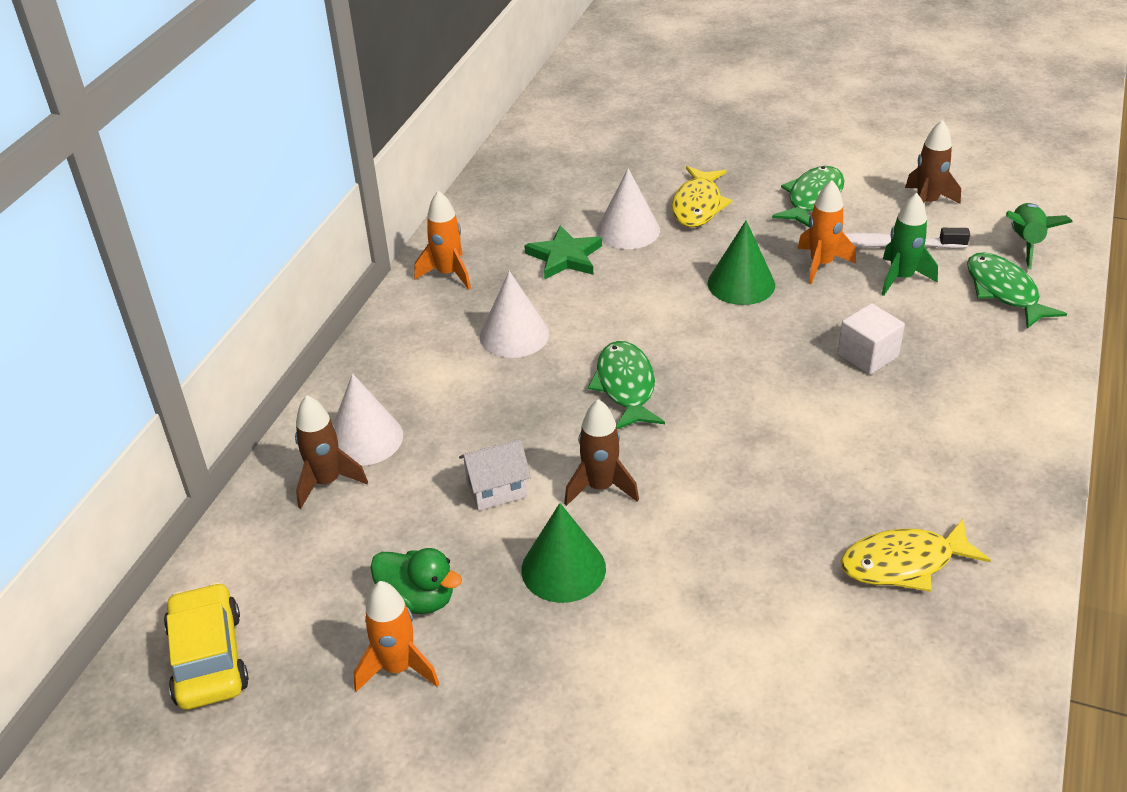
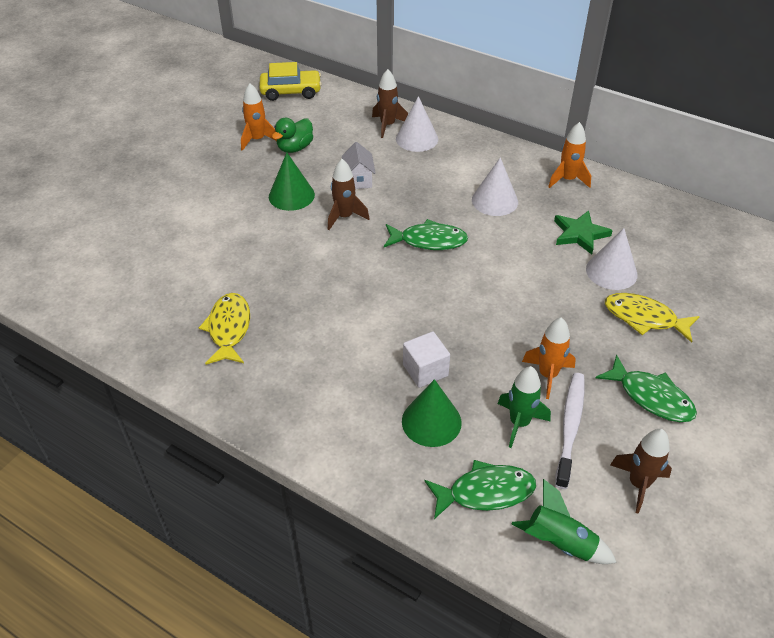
camera: 100 degrees right, 5 degrees up
(741, 284) = (530, 320): green cone -> green cone (431, 421)

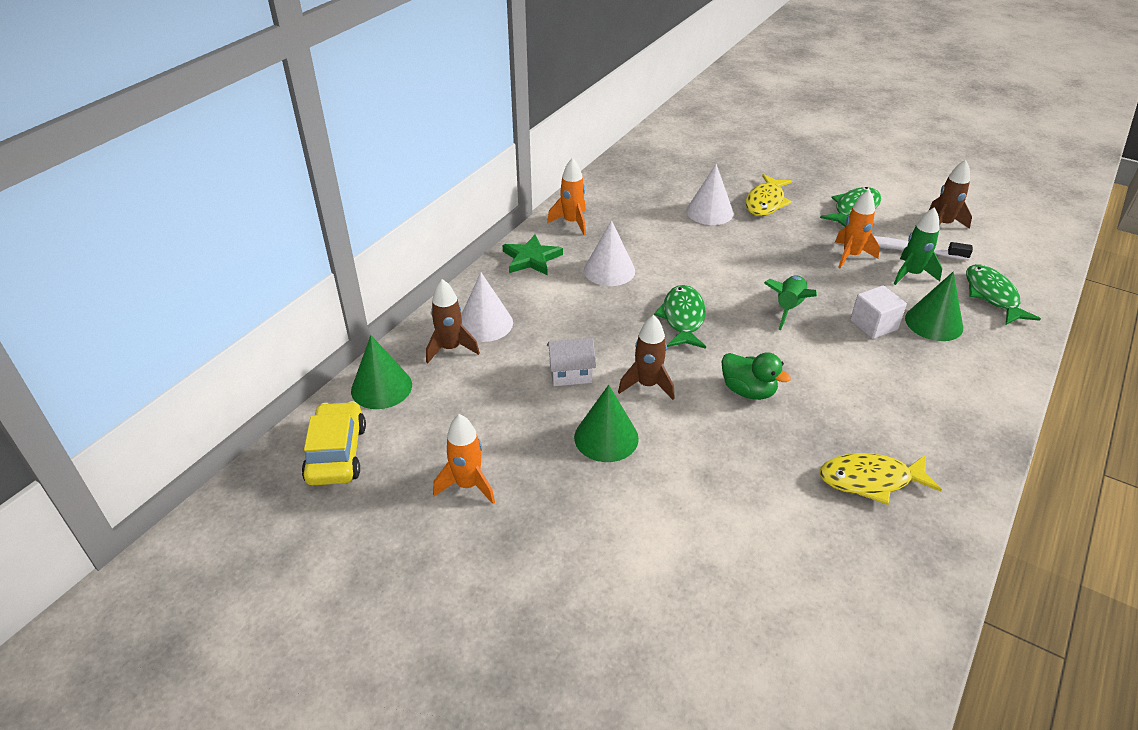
camera: 90 degrees left, 5 degrees down
(295, 148) = (494, 440): green duck -> green duck (748, 391)
(348, 101) = (381, 387): none -> green cone
(560, 543) = (1017, 263): green rocket -> green rocket (788, 308)
(579, 234) = (659, 223): green star -> green star (531, 259)

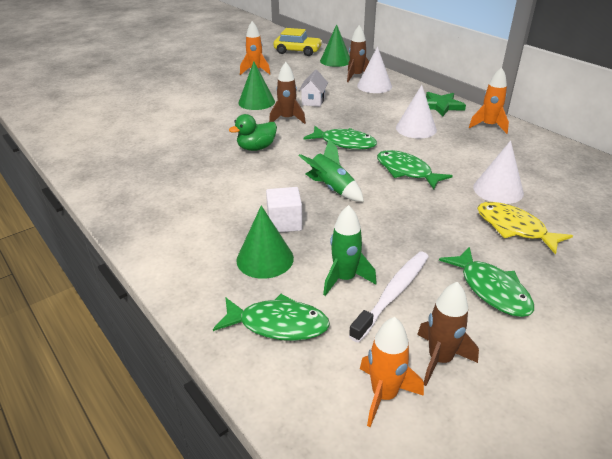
camera: 110 degrees right, 5 degrees down
(715, 265) = (406, 171): none -> green fish
(851, 256) = (394, 250): orange rocket -> orange rocket (384, 395)
(870, 480) = (150, 166): yellow fish -> none

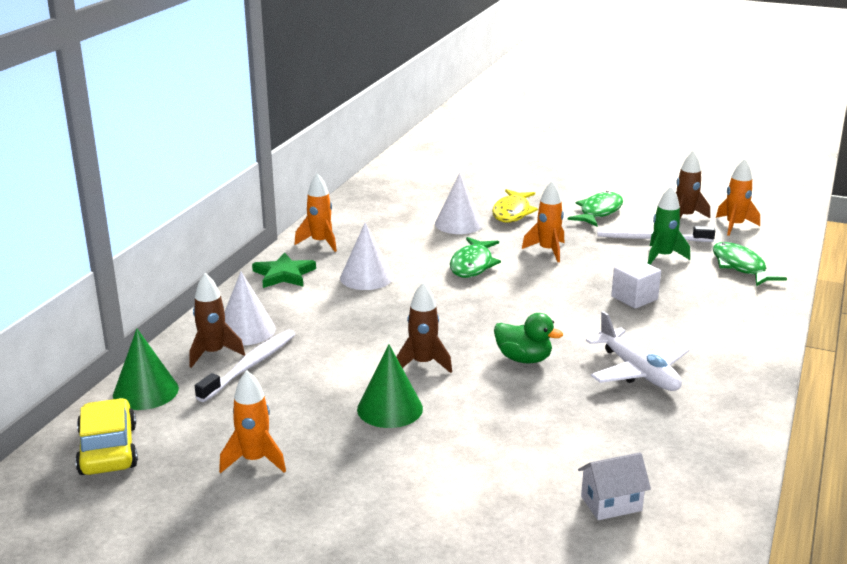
camera: 120 degrees left, 10 degrees down
(194, 180) = (638, 372): none -> white plane
(265, 259) = (690, 291): green cone -> none
(313, 101) = (343, 362): white house -> white house (611, 503)
(332, 188) = (550, 292): green rocket -> none
(335, 81) = (250, 366): none -> white toothbrush
(344, 143) = (448, 308): green fish -> none
(408, 215) = (547, 251): none -> orange rocket

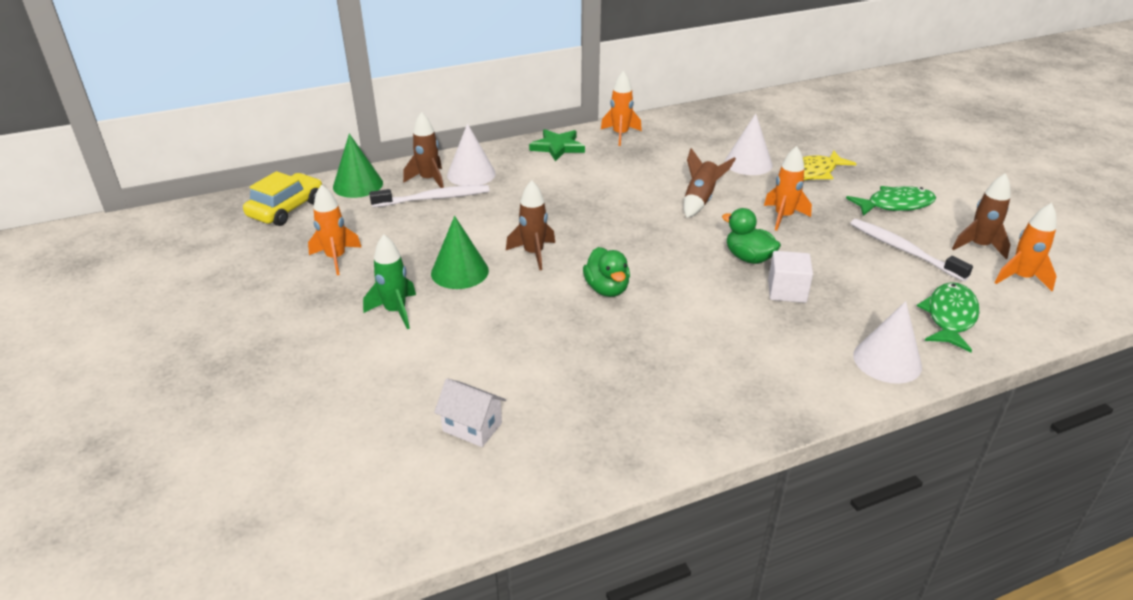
camera: 45 degrees right, 10 degrees up
(366, 277) = (606, 174): white cone -> white cone (887, 360)
(472, 265) = (700, 200): green fish -> brown rocket
(575, 289) = (748, 258): none -> green duck
(638, 372) = (675, 349): white plane -> none
(662, 257) = (883, 270): green rocket -> green rocket (395, 311)

